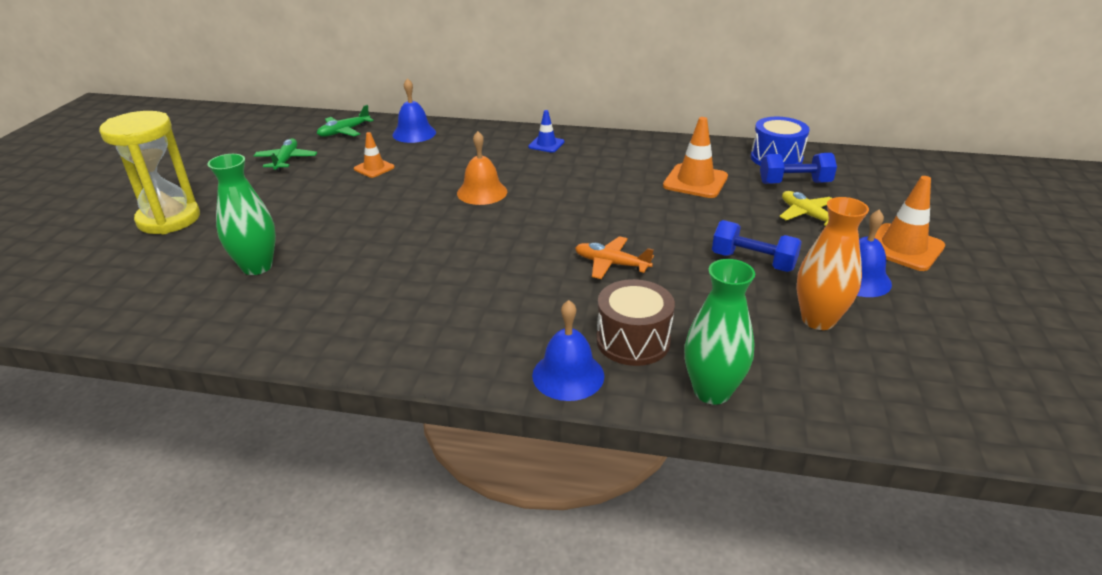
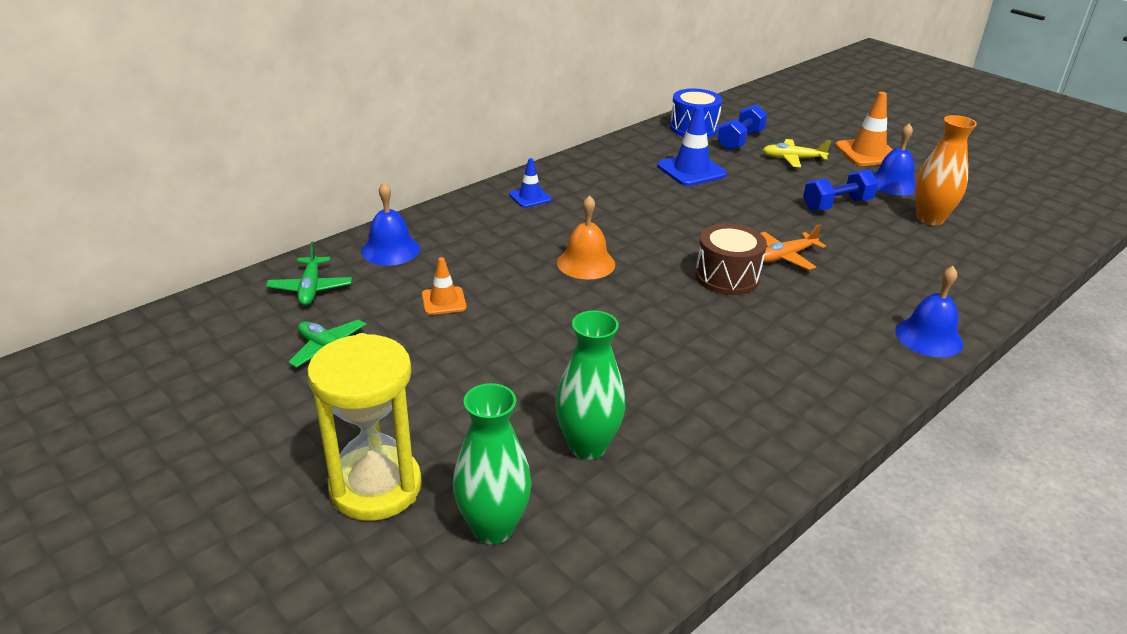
camera: 55 degrees left, 0 degrees up
(633, 341) = (903, 293): brown drum -> brown drum (727, 277)
(695, 181) = (691, 170): orange traffic cone -> blue traffic cone
(712, 391) = (986, 290): green vase -> green vase (493, 527)

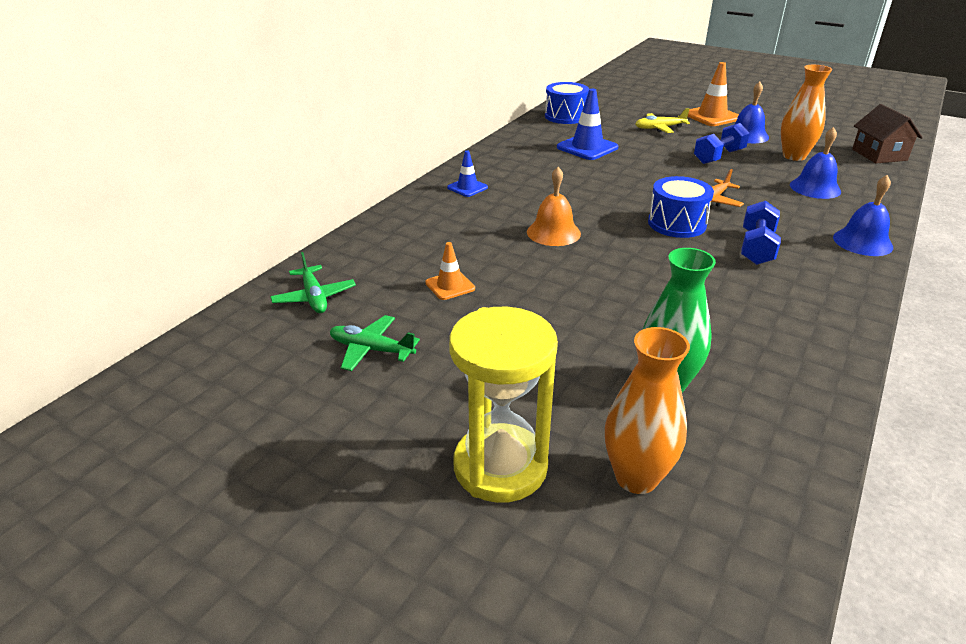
camera: 15 degrees left, 0 degrees up
(390, 250) = (370, 251): blue bell -> blue bell (815, 188)
(493, 527) = (636, 477): green vase -> orange vase
(727, 277) = (677, 224): brown drum -> blue drum
(740, 140) = (609, 120): blue dumbbell -> blue dumbbell (756, 248)
(1041, 234) = (879, 155): none -> brown house

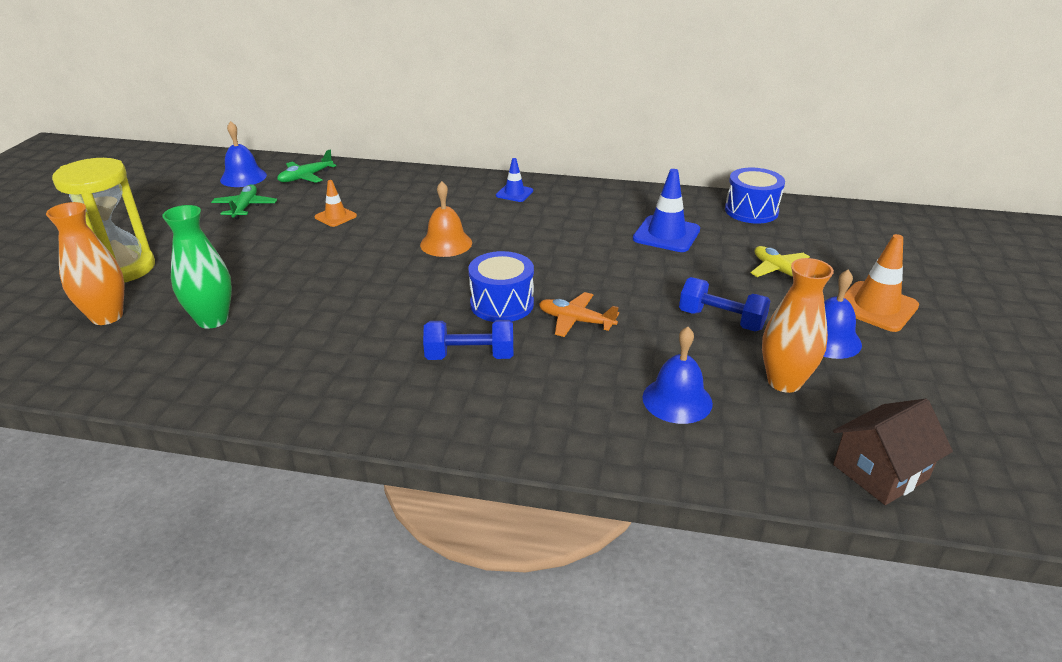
camera: 70 degrees right, 0 degrees up
(862, 242) = (526, 436): blue bell -> blue bell (243, 177)

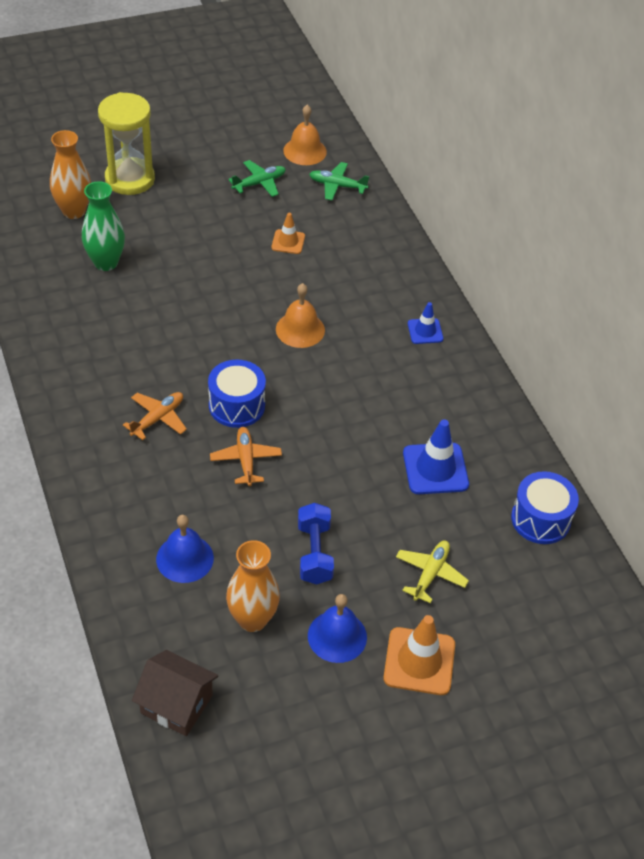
camera: 55 degrees right, 15 degrees up
(243, 177) = (305, 151): blue bell -> orange bell
(470, 356) = (158, 418): blue dumbbell -> orange plane

